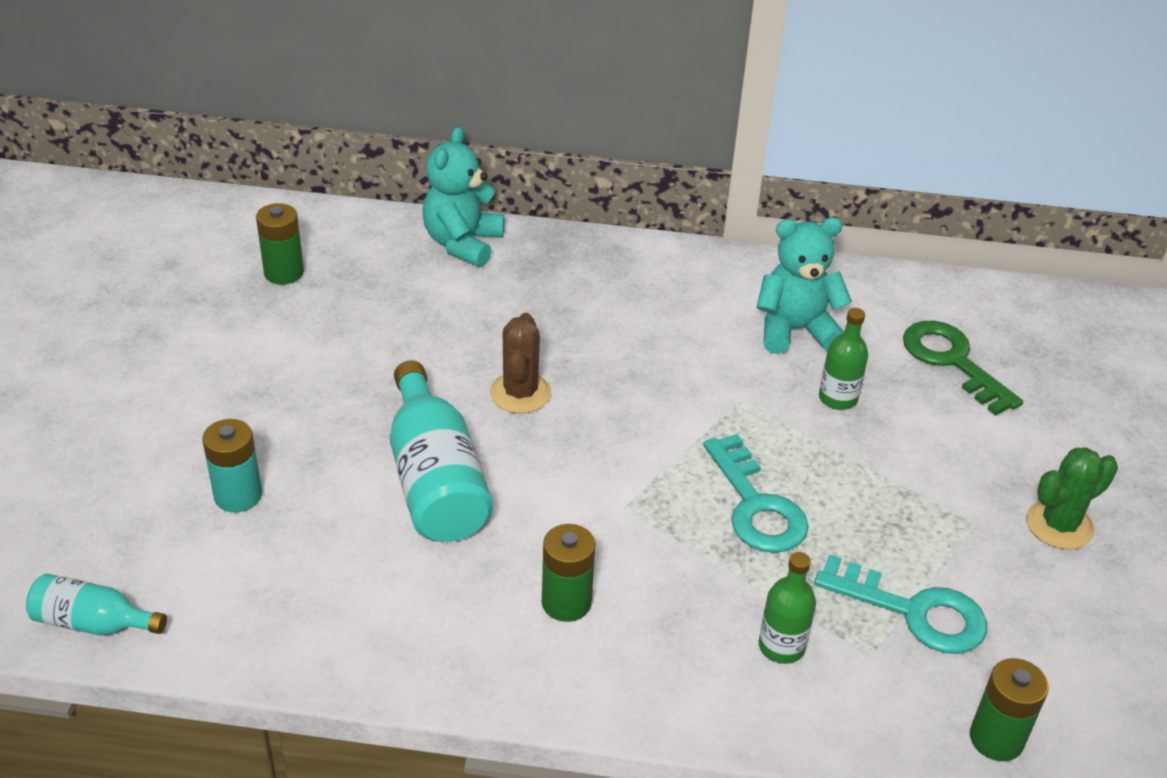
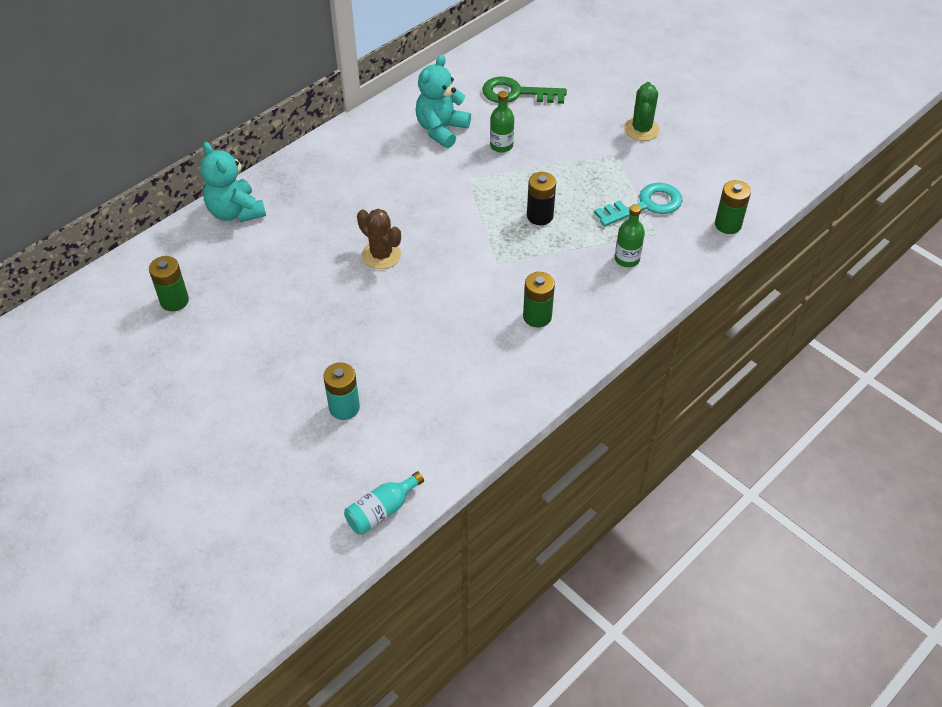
camera: 50 degrees left, 10 degrees up
(435, 480) = (411, 321): turquoise bottle -> none
(755, 505) = (540, 216): turquoise key -> black battery

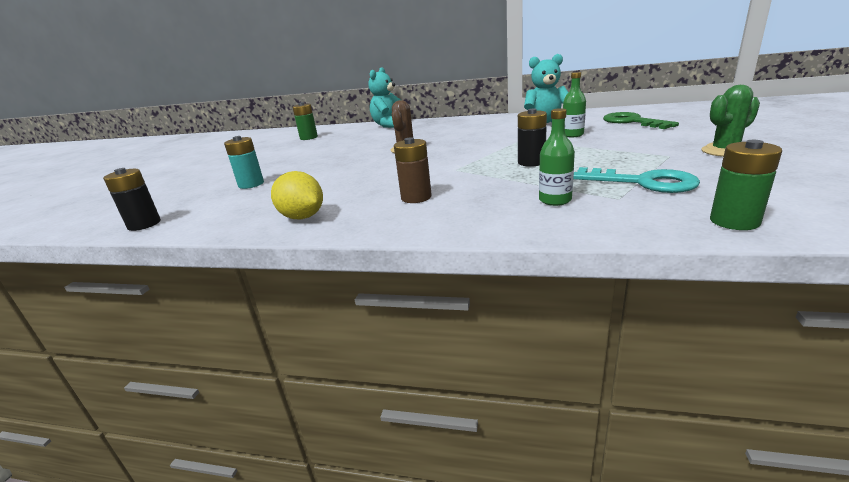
camera: 60 degrees right, 25 degrees down
(382, 511) = (144, 224): turquoise bottle -> black battery
(500, 396) = (302, 217): none -> yellow lemon
(537, 316) = (416, 197): green battery -> brown battery

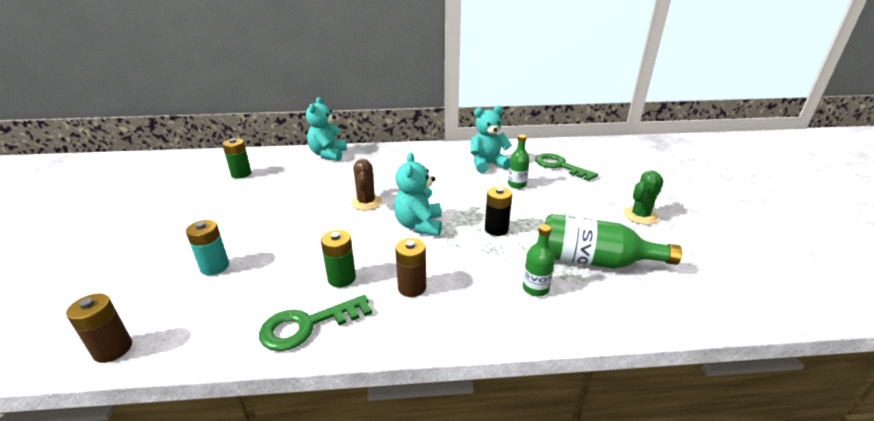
camera: 20 degrees left, 5 degrees up
(144, 224) = (113, 349): black battery -> brown battery
(302, 217) = (308, 325): yellow lemon -> green key
(448, 161) = (419, 225): none -> turquoise teddy bear
(642, 182) = (594, 261): turquoise key -> green bottle
(734, 221) = (669, 312): green battery -> green battery (341, 278)

